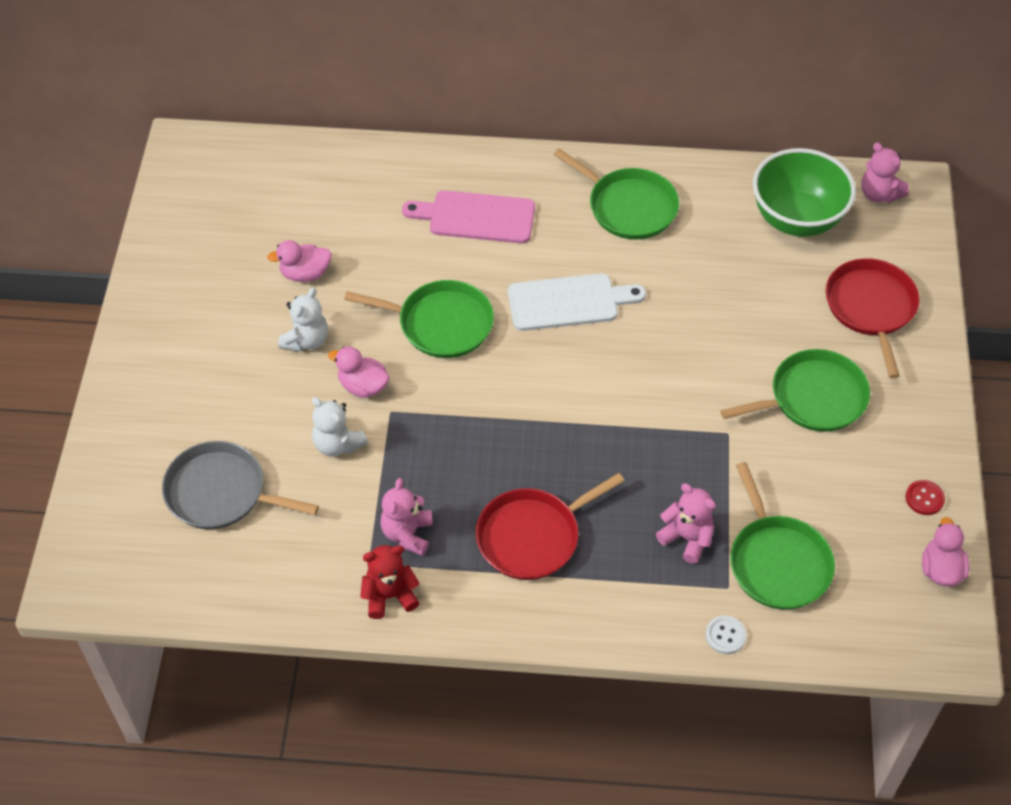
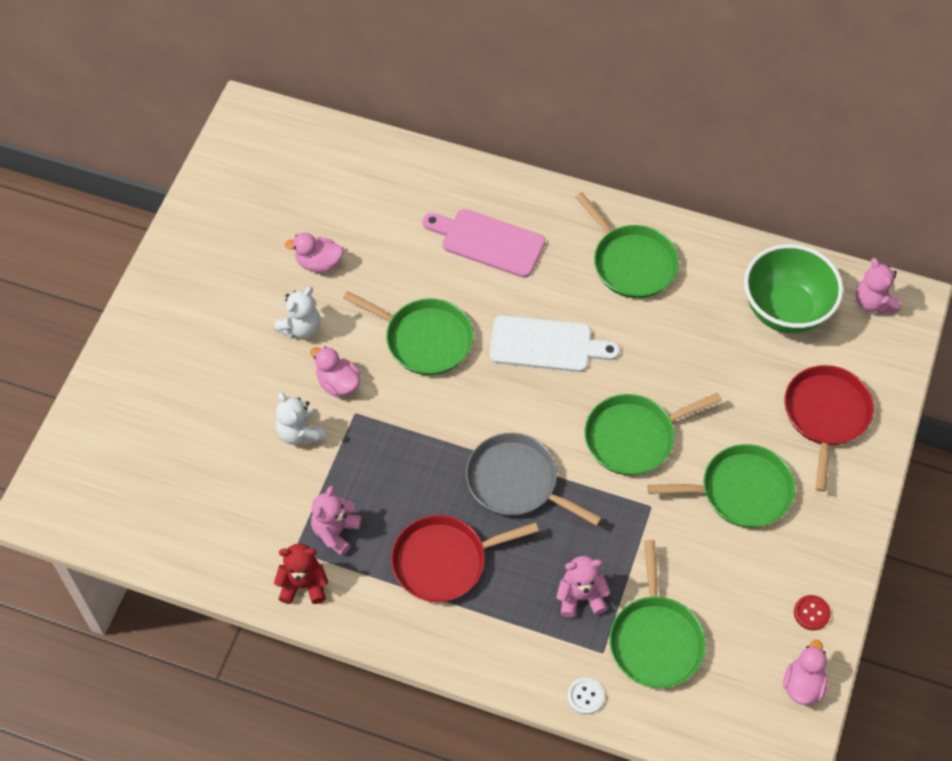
camera: 15 degrees right, 5 degrees up
(221, 492) = (187, 454): grey pan -> grey pan (516, 482)
(687, 538) = (581, 597): pink teddy bear -> pink teddy bear turned 60 degrees counterclockwise
(688, 371) = (634, 437): none -> green pan

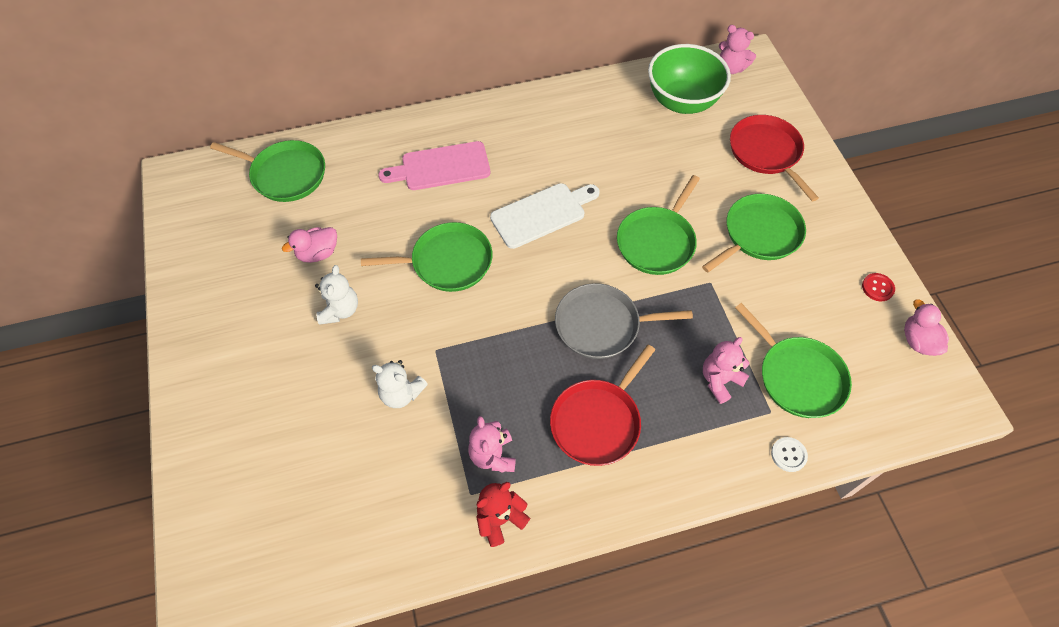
camera: 35 degrees left, 0 degrees up
(338, 383) = (403, 335): pink duck -> none
(631, 262) = (555, 126): green pan -> green pan (285, 174)

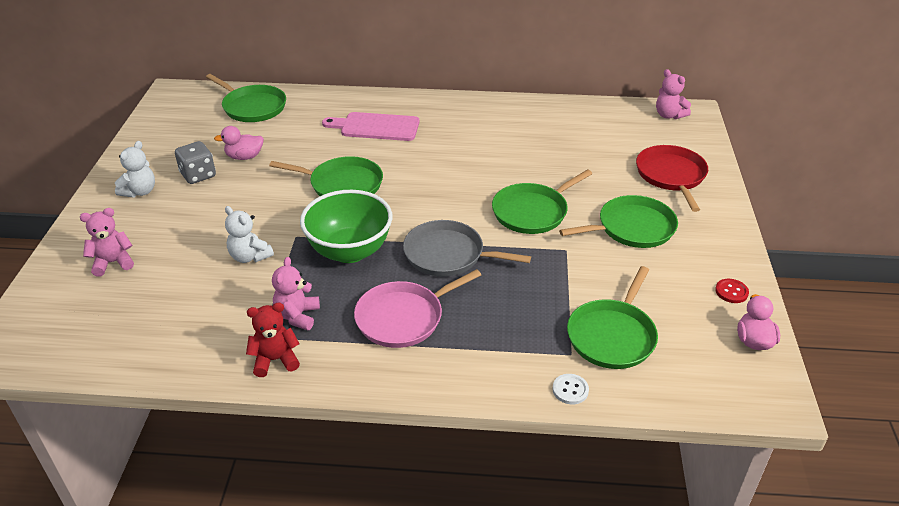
camera: 20 degrees right, 20 degrees down
(280, 296) = (198, 175): none -> grey dice
(340, 310) = (237, 194): white teddy bear -> white teddy bear (140, 191)
(542, 214) = (441, 172): white cutting board -> none
(598, 421) = (403, 317): red pan -> pink pan
(682, 102) = (610, 128): green bowl -> green bowl (350, 251)
(720, 380) = (534, 319): pink teddy bear -> pink teddy bear (113, 262)
(797, 376) = (612, 335): green pan -> green pan turned 45 degrees clockwise

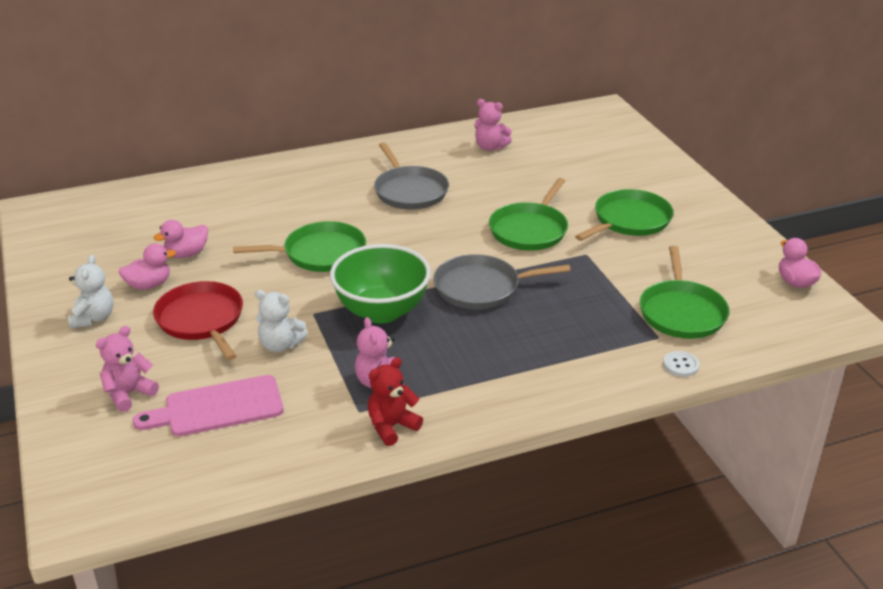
camera: 25 degrees left, 5 degrees down
(198, 175) = (149, 285): grey dice -> pink duck
(252, 107) = (149, 203): green pan -> none
(376, 127) = (308, 191): pink cutting board -> pink cutting board (218, 407)
(403, 317) = (485, 353): pink pan -> none
(457, 148) = (409, 191): none -> grey pan
(669, 115) = (586, 116): pink teddy bear -> pink teddy bear (490, 147)
(671, 176) = (629, 168): red pan -> red pan (201, 320)
(731, 292) = (750, 249): red button -> none

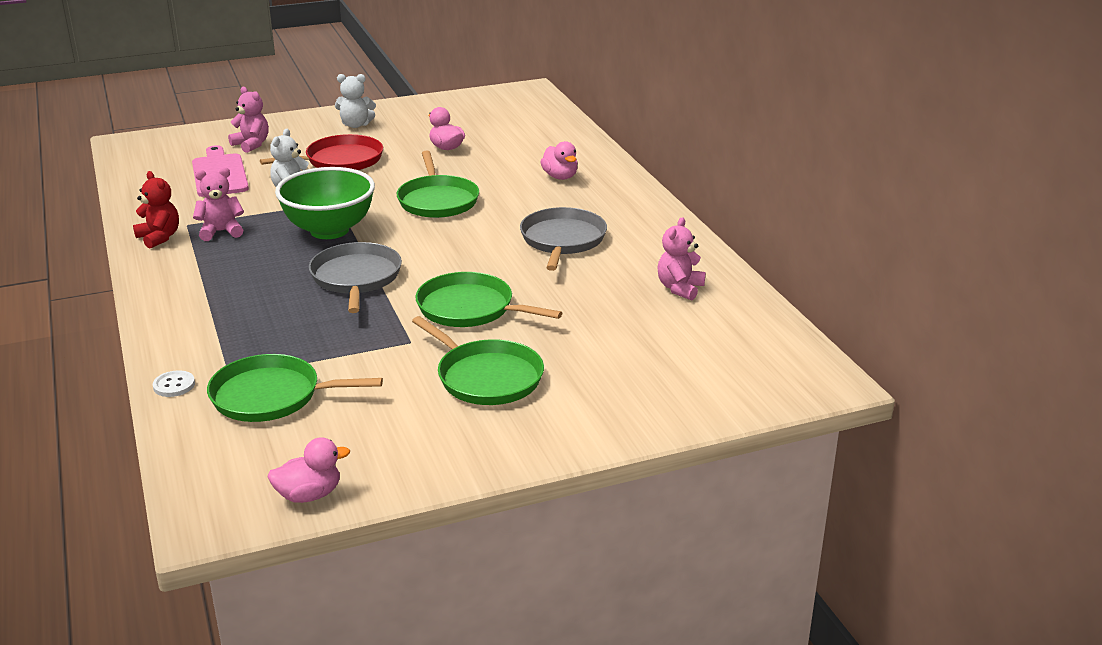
camera: 90 degrees right, 5 degrees down
(149, 285) = (399, 138): pink duck -> pink duck (560, 177)
(409, 191) = (562, 240): grey pan -> grey pan turned 120 degrees clockwise

